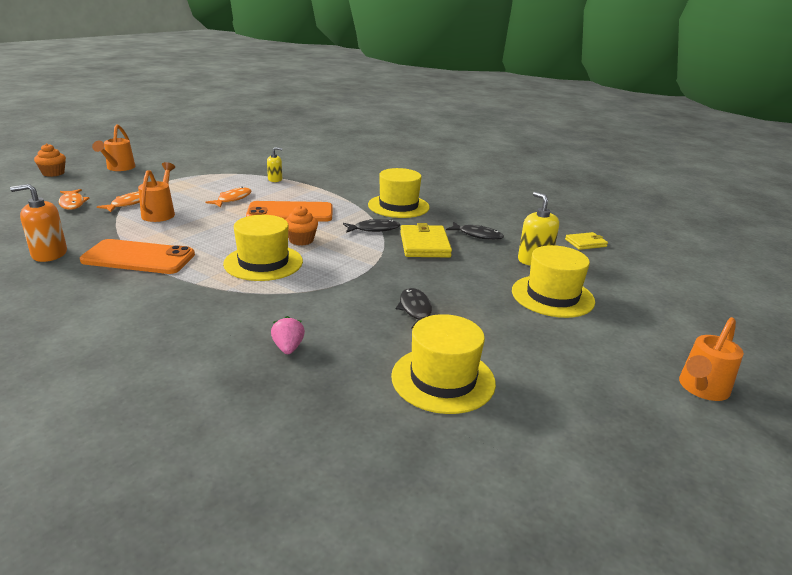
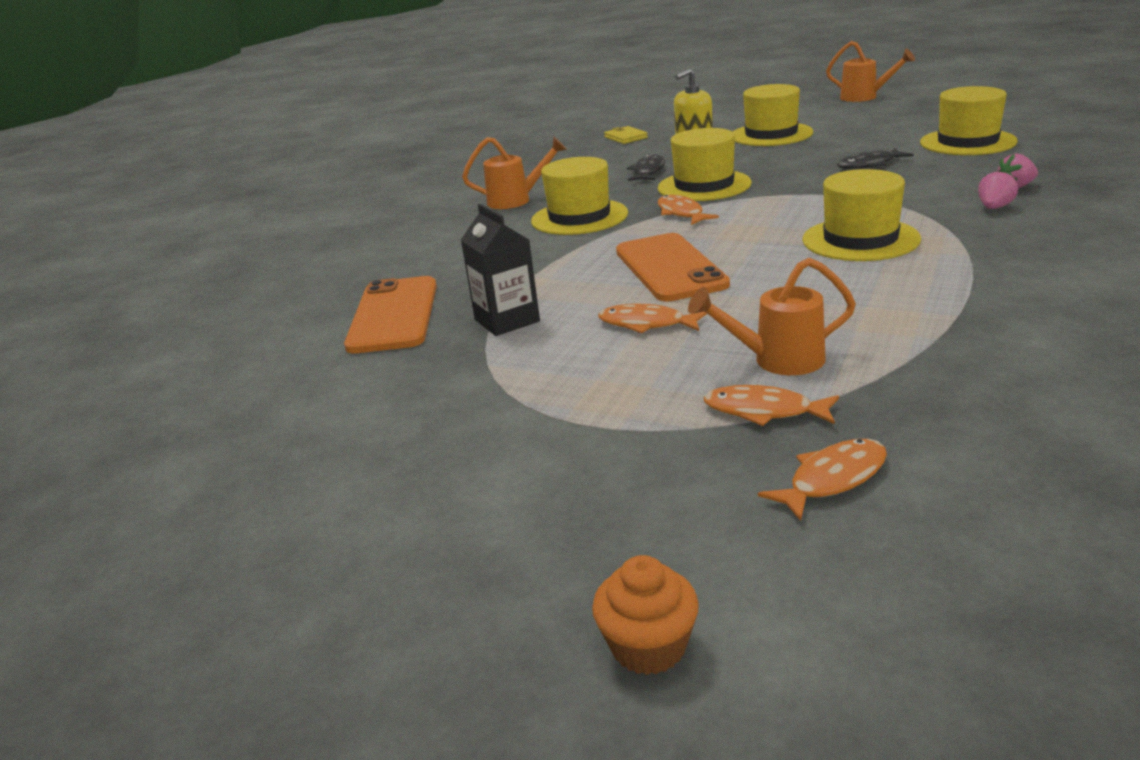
camera: 95 degrees left, 0 degrees up
(49, 254) = (1057, 382): orange soap dispenser -> none
(118, 168) = (531, 538): orange watering can -> orange watering can (517, 200)
(138, 258) = (959, 311): orange phone -> orange phone (394, 315)
(257, 321) = (994, 208): none -> pink strawberry
(275, 179) = (507, 320): yellow soap dispenser -> black carton
(301, 240) = (765, 238): orange cupcake -> none
(374, 229) = (681, 213): black fish -> orange fish
(424, 244) = (704, 186): yellow wallet -> yellow hat

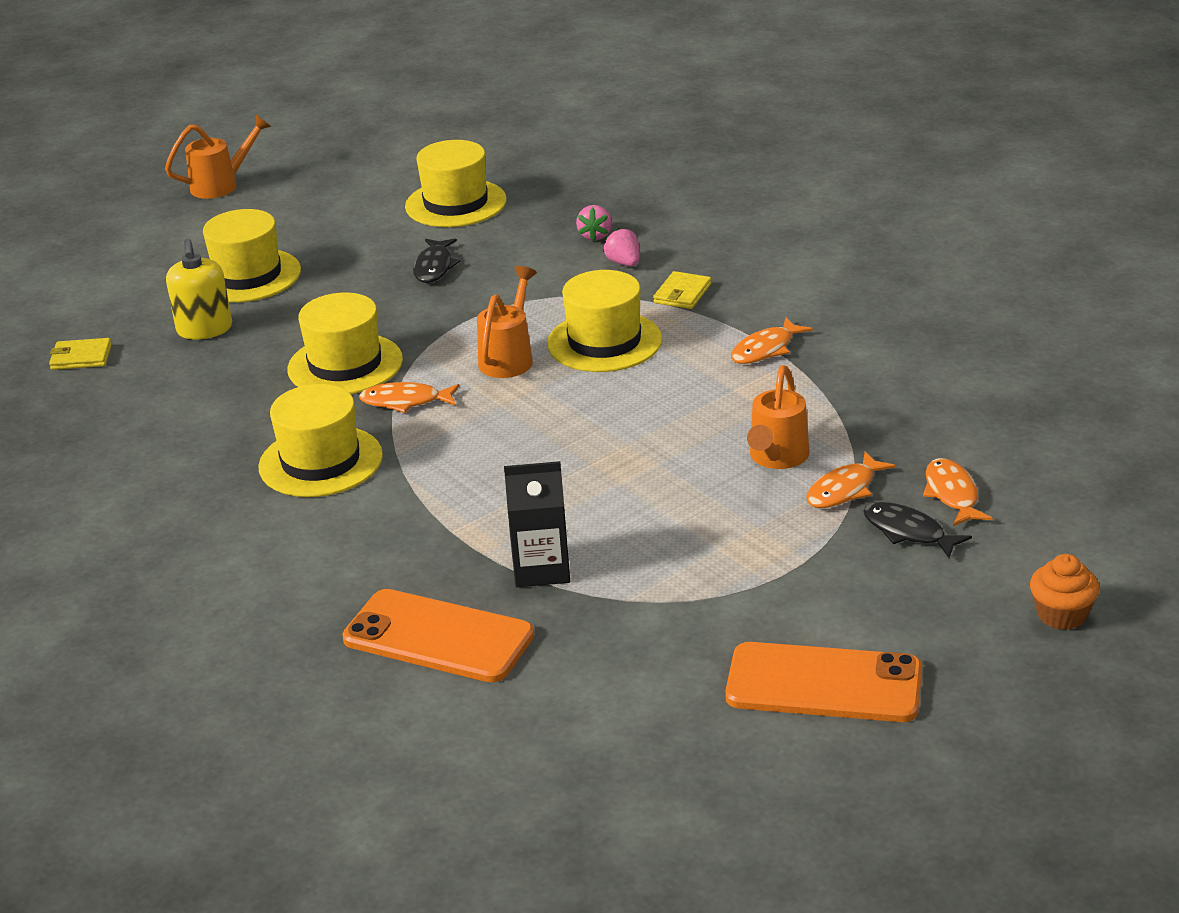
camera: 65 degrees left, 5 degrees up
(517, 200) = (193, 487): orange watering can -> orange watering can (509, 357)
(646, 324) = (642, 496): orange fish -> orange fish (765, 349)
(648, 171) = (240, 381): black fish -> black fish (908, 532)
(670, 268) = (537, 450): orange phone -> orange phone (824, 684)
(989, 240) = (682, 293): none -> yellow wallet

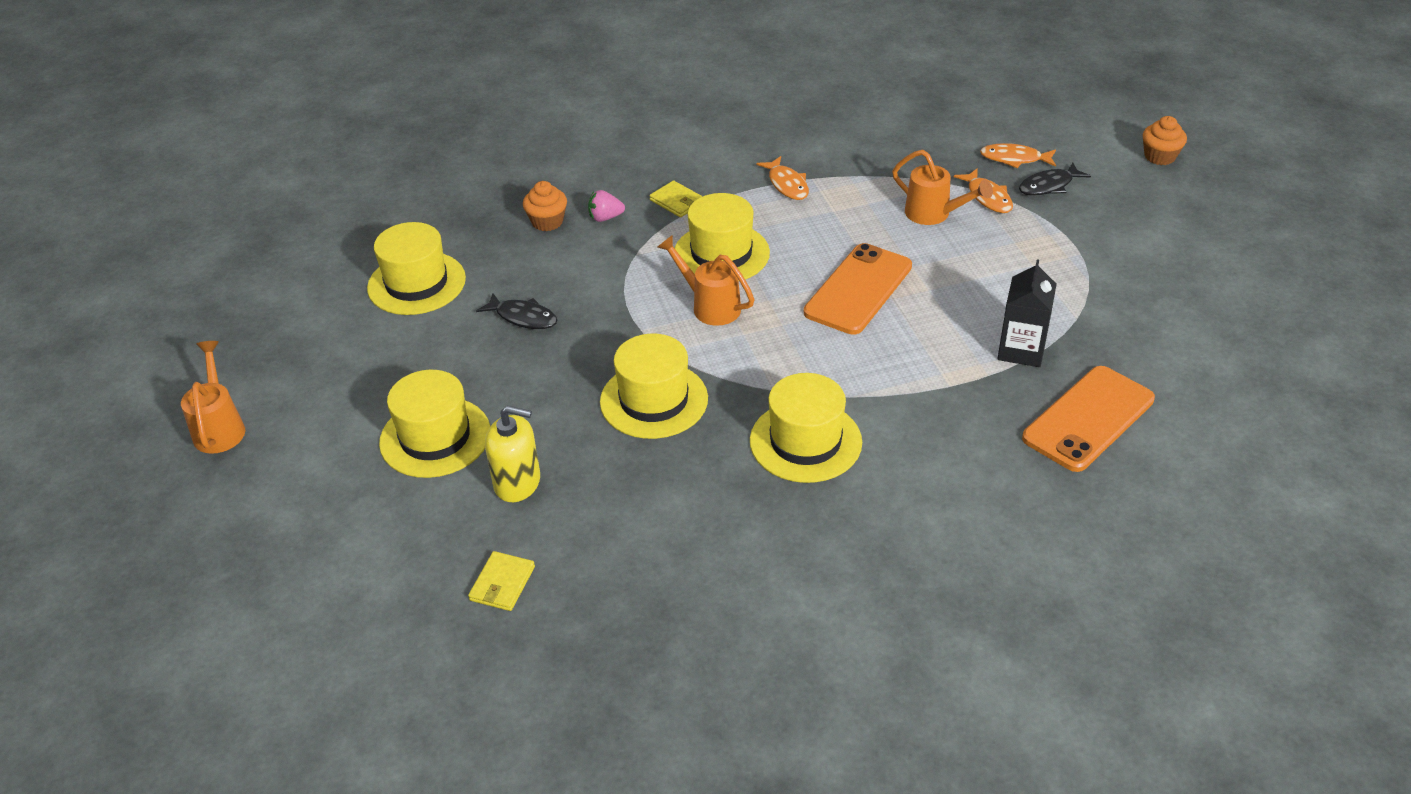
camera: 70 degrees left, 10 degrees up
(405, 401) = (740, 375): orange fish -> none
(595, 236) = (547, 222): pink strawberry -> orange cupcake
(824, 684) = (1201, 259): orange phone -> orange phone (858, 289)

